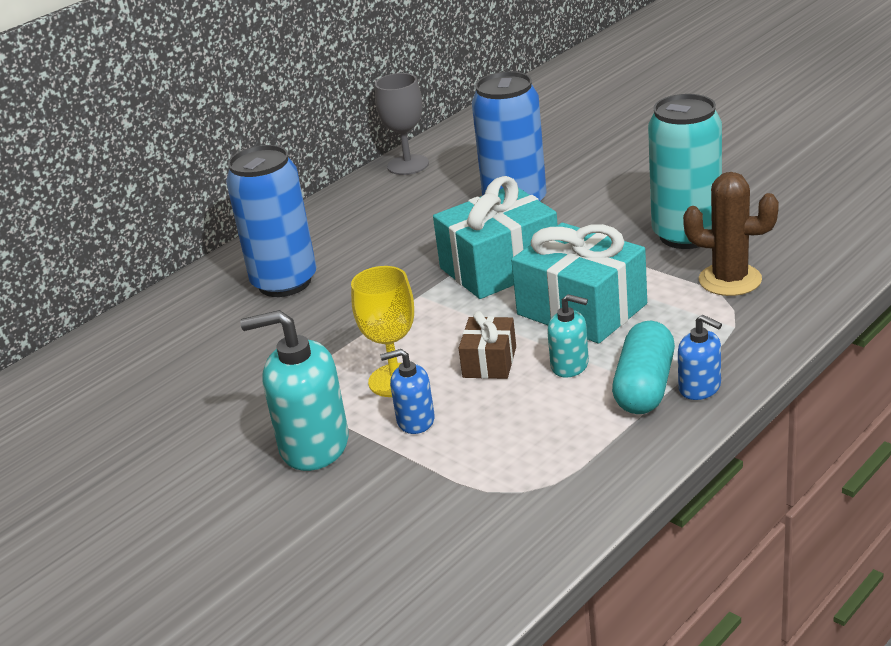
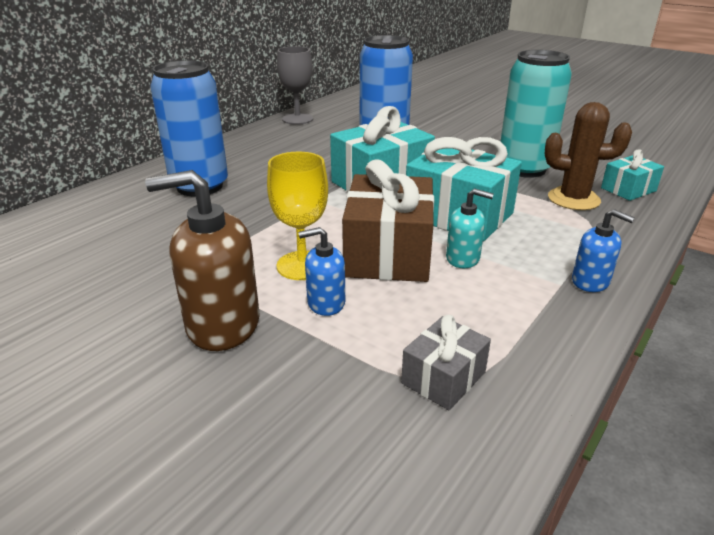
camera: 10 degrees left, 0 degrees up
(313, 445) = (222, 324): turquoise soap dispenser -> brown soap dispenser
(489, 362) = (388, 253): brown gift -> brown gift, size x1.91
(515, 489) = (443, 378): none -> grey gift
(644, 386) = (539, 279): turquoise capsule -> none
(806, 262) = (628, 189): none -> turquoise gift

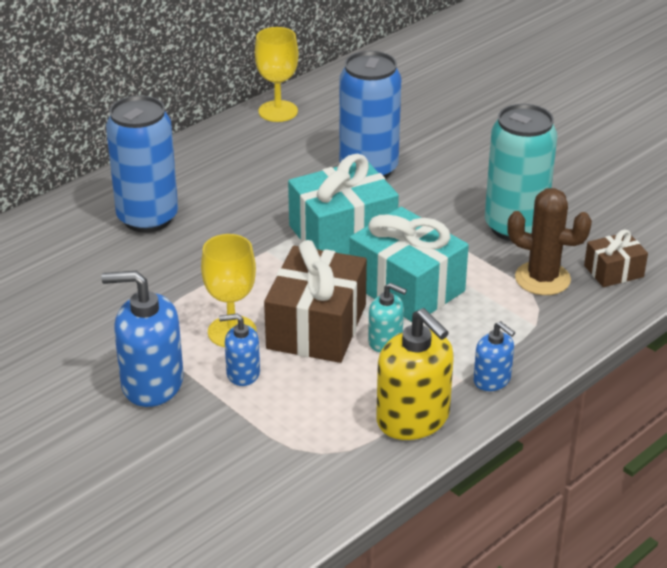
camera: 10 degrees right, 5 degrees up
(222, 324) = (152, 383): brown soap dispenser -> blue soap dispenser
(297, 119) = (278, 111): grey goblet -> yellow goblet
(443, 378) = (316, 450): grey gift -> none
(535, 328) = (413, 419): none -> yellow soap dispenser
(628, 189) = (613, 271): turquoise gift -> brown gift

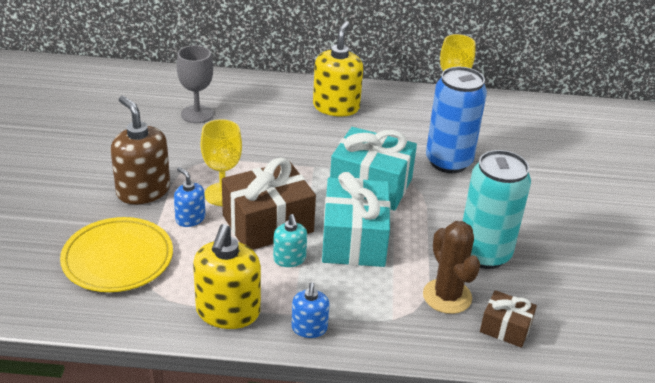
camera: 45 degrees right, 0 degrees up
(65, 278) = (197, 114): none -> grey goblet
(147, 218) = (284, 111): blue can -> none
(152, 383) = (143, 191): blue soap dispenser -> brown soap dispenser
(189, 182) = (336, 107): none -> yellow soap dispenser
(244, 455) = (118, 258): none -> yellow plate

